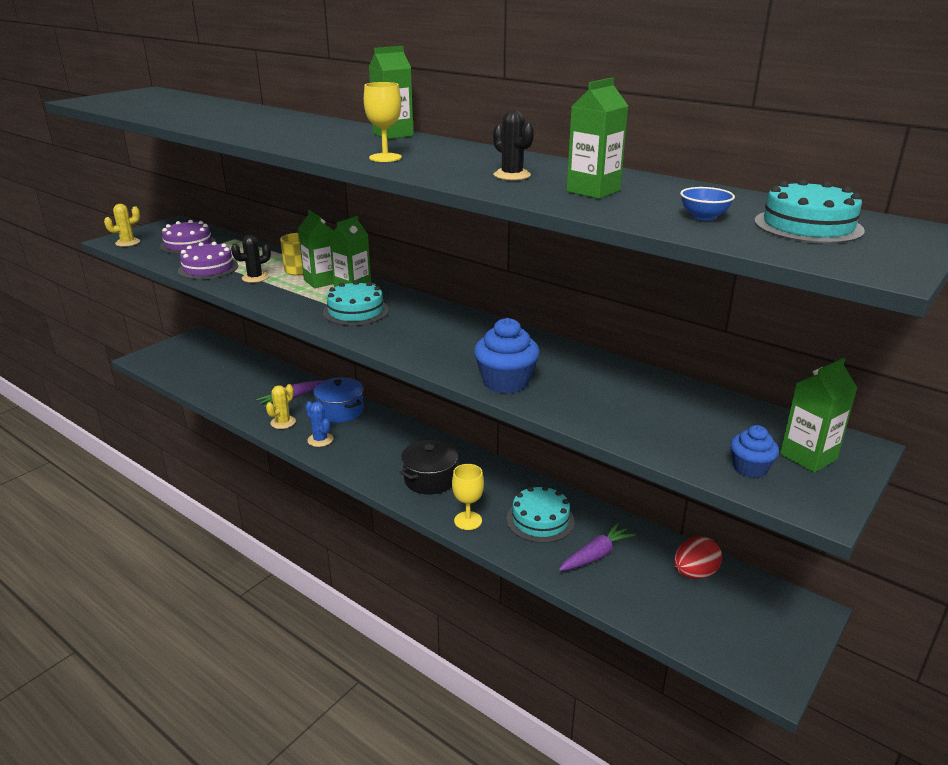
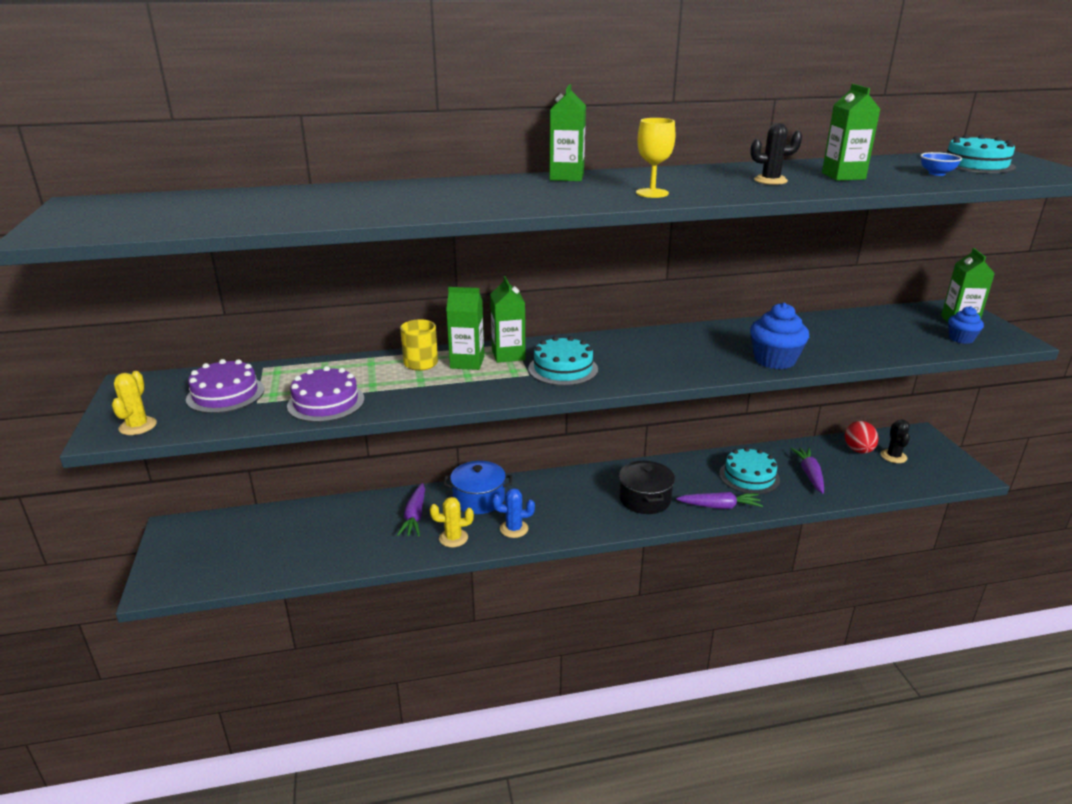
camera: 50 degrees left, 0 degrees up
(255, 278) = (400, 387): black cactus -> black cactus (893, 456)
(283, 422) = (453, 538): yellow cactus -> yellow cactus turned 75 degrees counterclockwise
(468, 520) = (719, 506): yellow goblet -> purple carrot

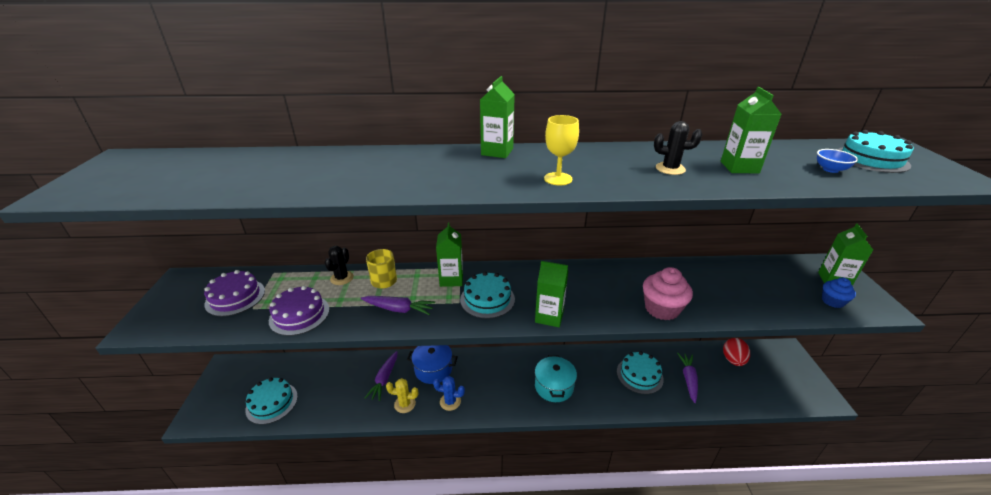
camera: 10 degrees right, 5 degrees up
(138, 426) = (161, 323): yellow cactus -> none
(264, 558) = (272, 403): none -> turquoise cake
(467, 362) = (418, 284): green carton -> green carton (549, 316)
(644, 499) = (554, 386): black pot -> turquoise pot
(719, 506) = (609, 402): purple carrot -> purple carrot (398, 309)
(774, 360) = (662, 309): blue cupcake -> pink cupcake
(893, 456) = (761, 370): black cactus -> black cactus (342, 278)

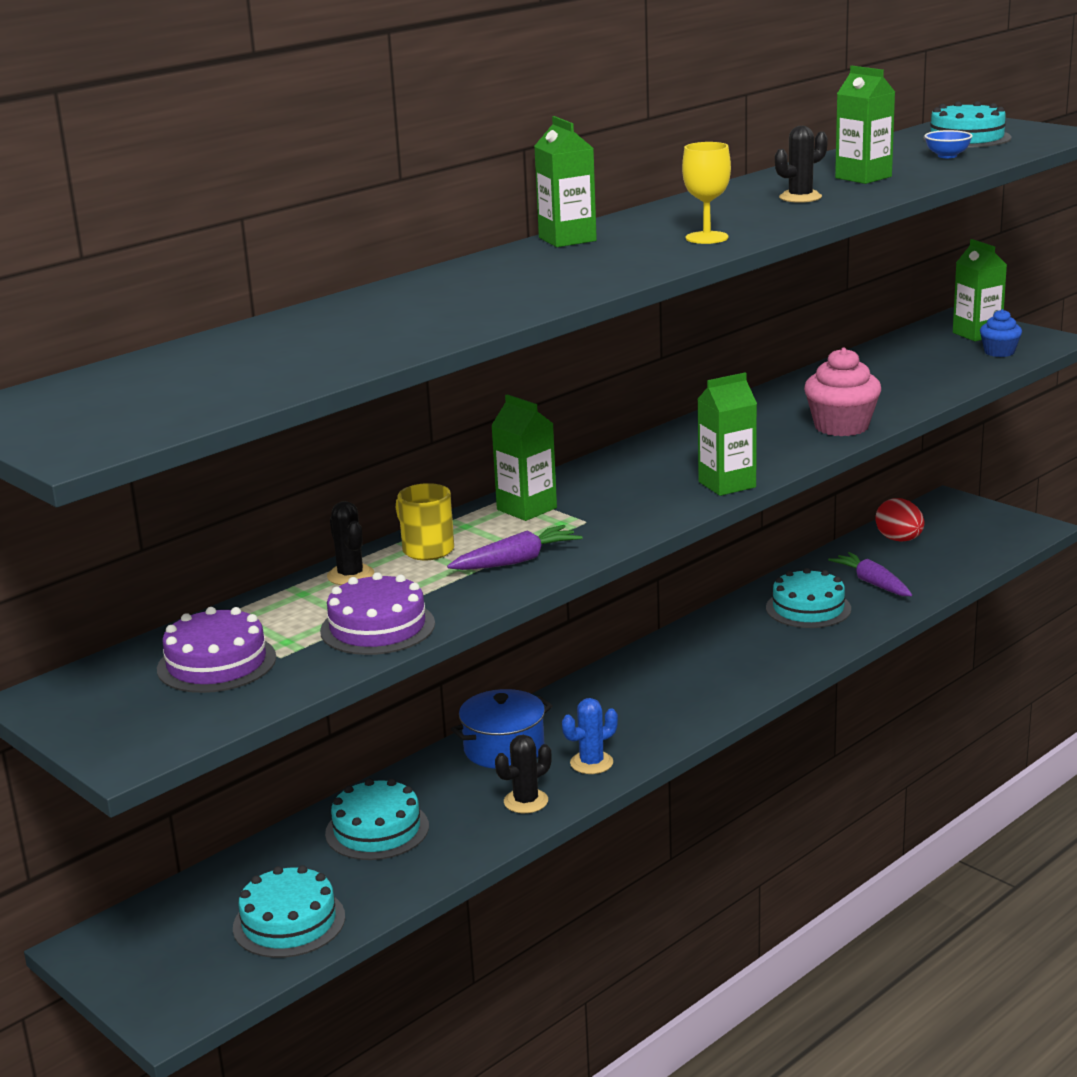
camera: 40 degrees left, 10 degrees down
(384, 379) = (441, 798): purple carrot -> none
(405, 404) = (526, 801): yellow cactus -> black cactus
(487, 299) = (618, 504): turquoise cake -> turquoise cake (377, 830)
(554, 386) = (714, 674): turquoise pot -> none

